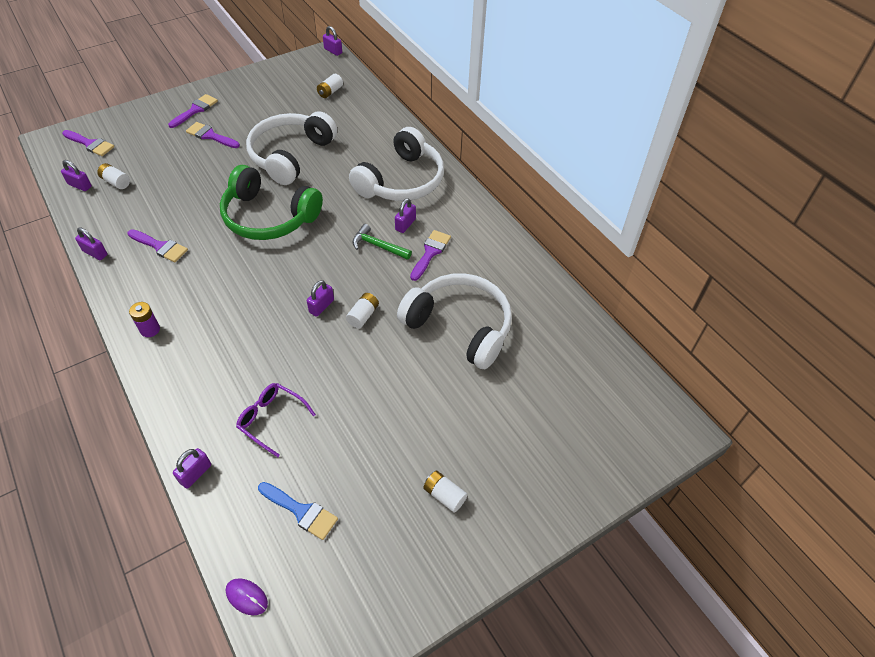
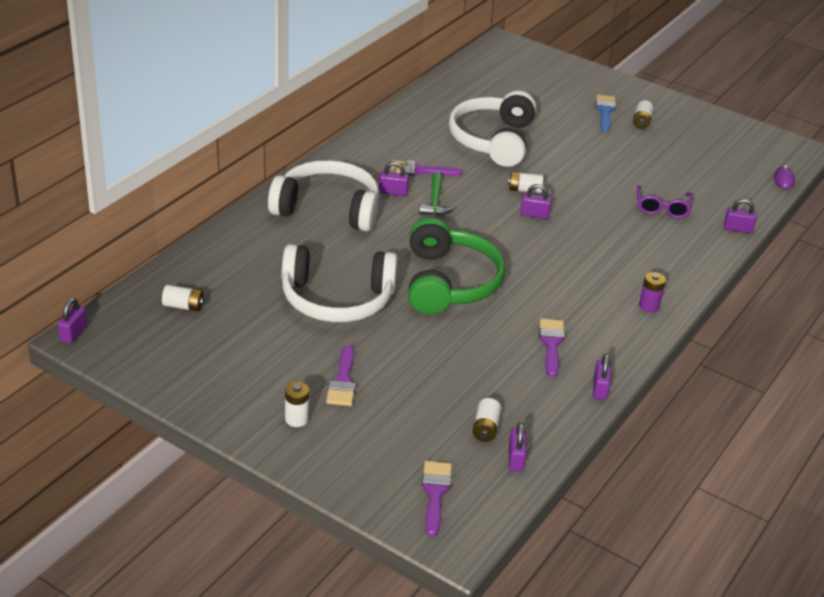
camera: 115 degrees left, 15 degrees down
(195, 110) = (296, 419): purple brush -> white battery
(301, 511) = (712, 174): blue brush -> blue brush (605, 111)

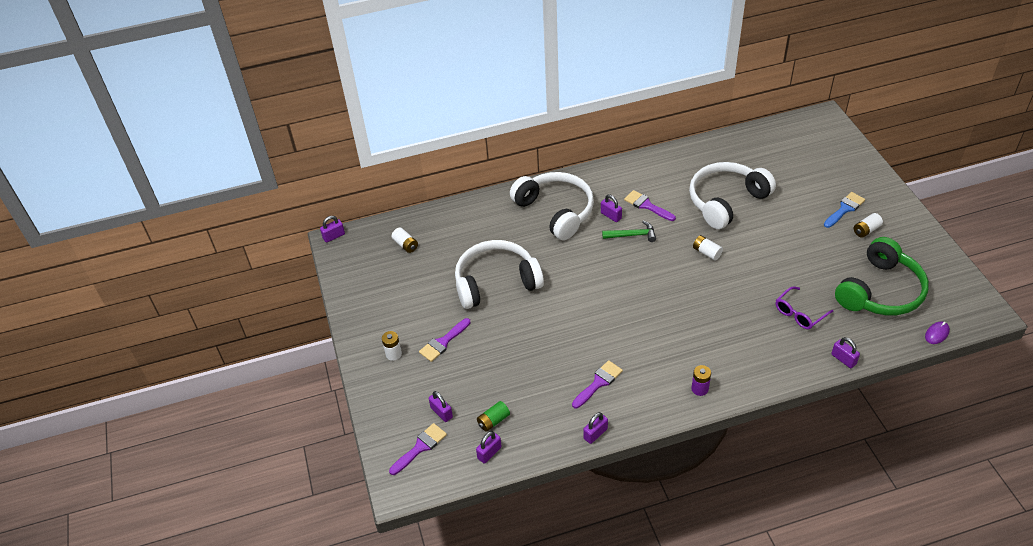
camera: 45 degrees right, 10 degrees up
(337, 299) = (496, 282): white headphones -> white headphones turned 120 degrees clockwise
(435, 201) = (632, 235): green hammer -> green hammer turned 135 degrees counterclockwise
(449, 282) = (578, 303): green headphones -> green headphones (880, 291)
(485, 428) = (493, 421): white battery -> green battery
(534, 215) = (692, 276): purple padlock -> purple padlock (441, 412)

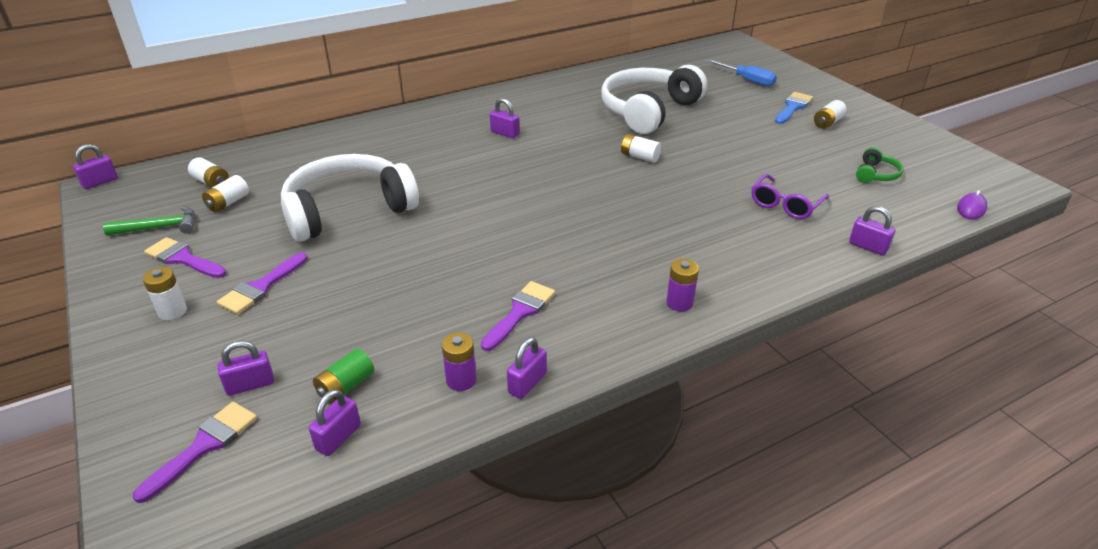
camera: 15 degrees left, 10 degrees down
(418, 266) = (228, 203): none -> white battery
(441, 412) = (250, 385): purple padlock -> purple padlock turned 60 degrees counterclockwise
(556, 211) = (430, 134): white headphones -> none
(558, 426) = (461, 380): none -> purple battery
(632, 235) = (537, 148): green hammer -> green hammer (160, 227)
(647, 205) = (550, 121): purple brush -> purple brush (183, 259)
(819, 171) = (748, 80): none -> blue screwdriver
(880, 291) = (876, 174): green headphones -> green headphones, size x0.41

